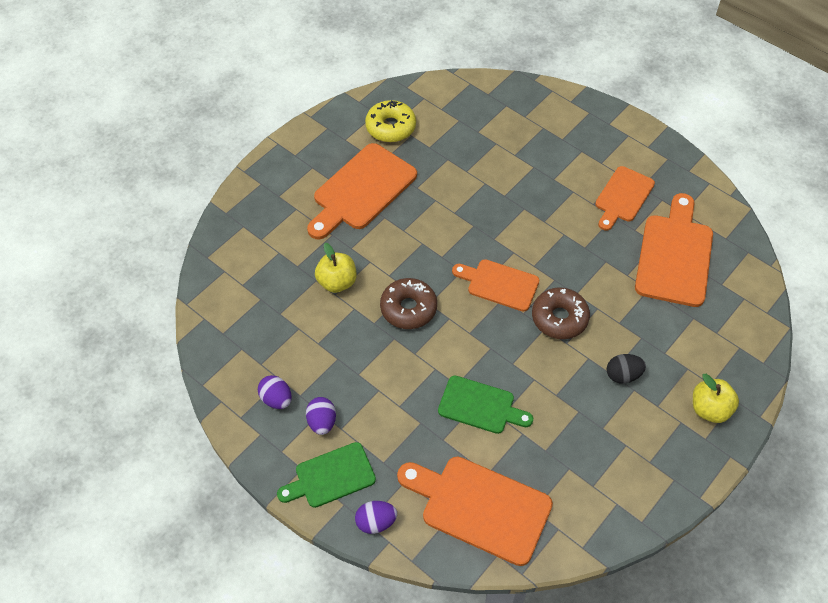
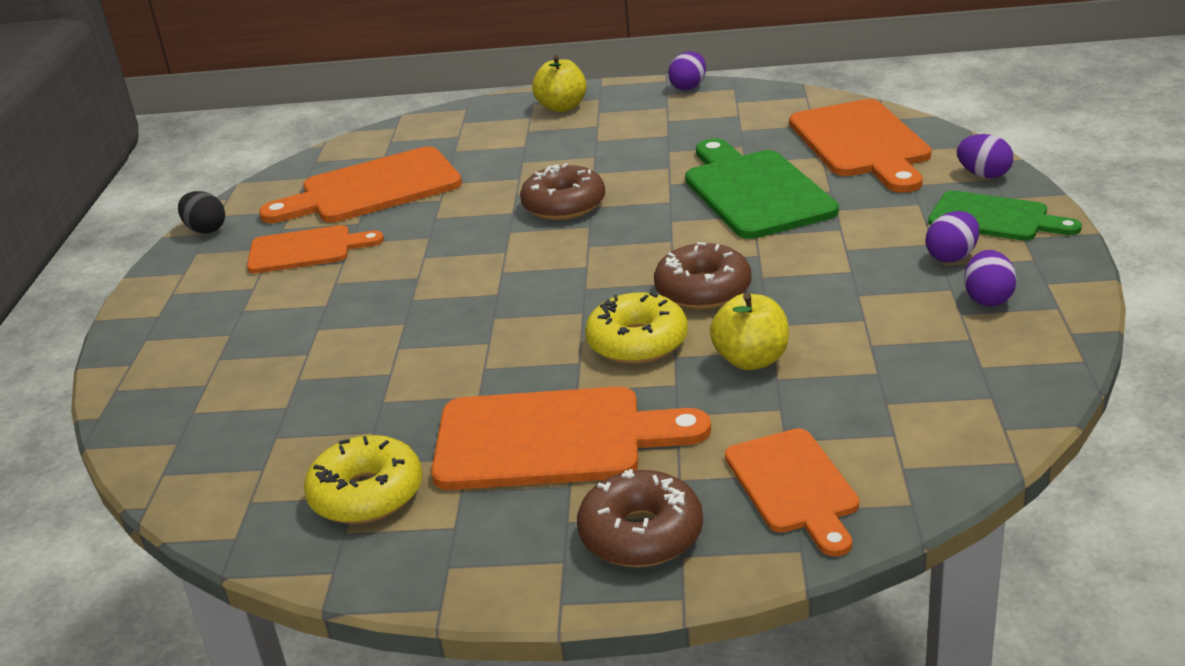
camera: 125 degrees left, 25 degrees down
(282, 180) = (641, 534): none -> brown donut
(394, 257) = (637, 342): none -> yellow donut
(480, 406) = (754, 191): green cutting board -> green cutting board, size x1.58
(499, 284) = (569, 256): orange cutting board -> orange cutting board (794, 486)
(623, 375) = (587, 150): black egg -> black egg (206, 230)
(671, 499) = (688, 87): none -> purple egg

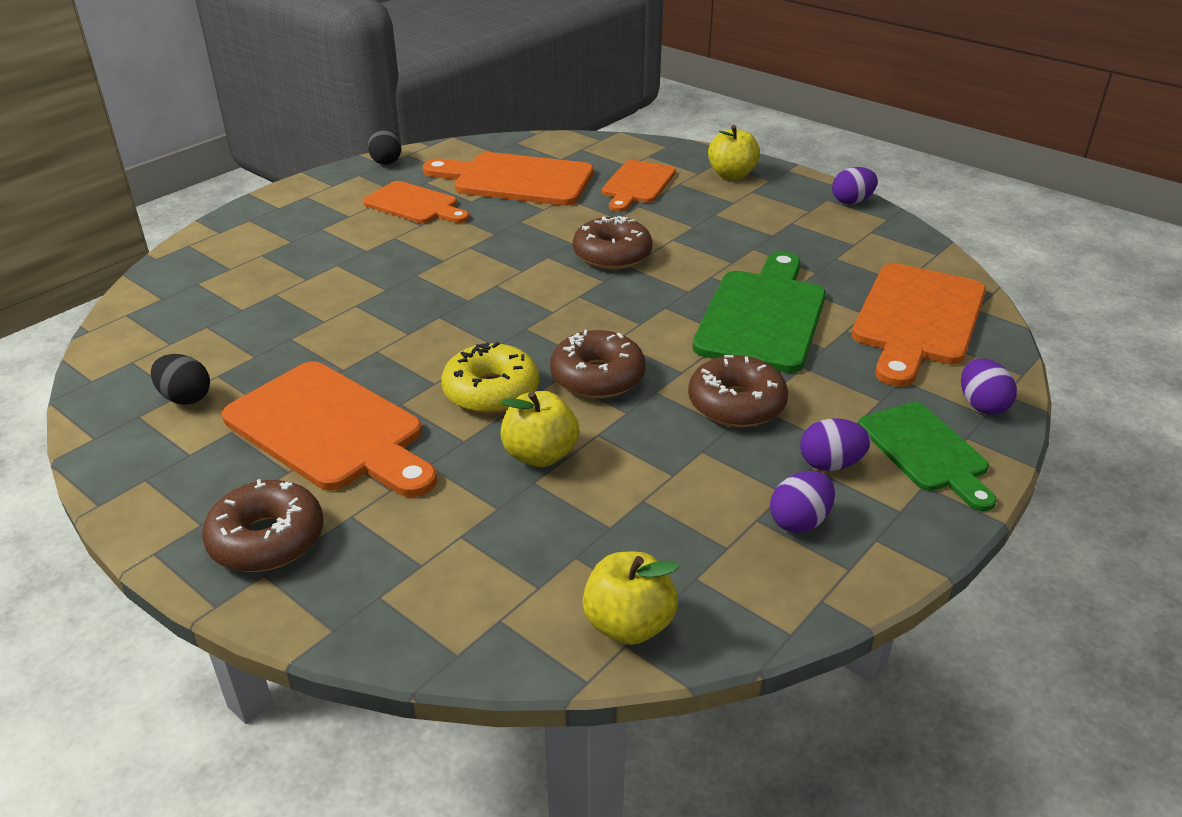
camera: 35 degrees right, 5 degrees up
(367, 494) = (185, 398): yellow donut -> black egg
(794, 486) = (407, 577): orange cutting board -> orange cutting board (637, 185)
(832, 254) = (736, 404): none -> brown donut
(987, 416) = (628, 624): none -> yellow apple

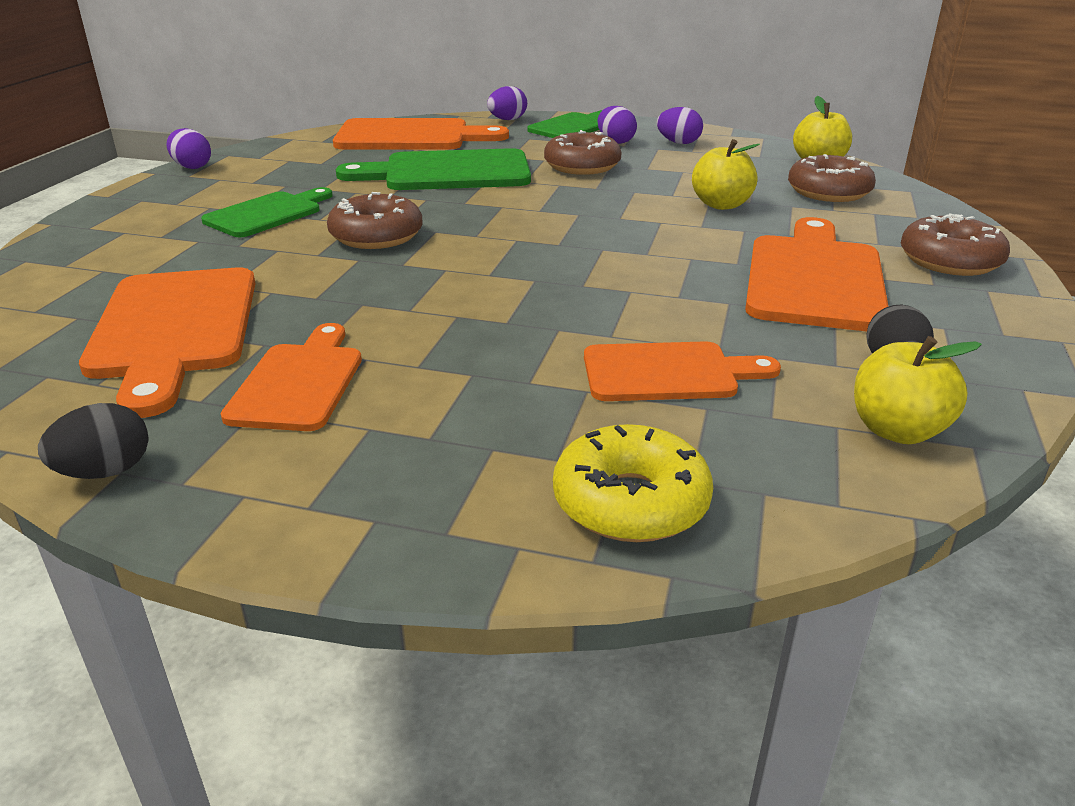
camera: 115 degrees left, 5 degrees down
(491, 391) = (672, 234): yellow donut -> yellow donut (630, 502)
(597, 377) = (602, 206): brown donut -> brown donut (828, 192)
(637, 185) = (173, 255): orange cutting board -> orange cutting board (668, 373)
(699, 221) = (267, 214): none -> green cutting board
(731, 175) = (130, 216): yellow apple -> yellow apple (897, 430)

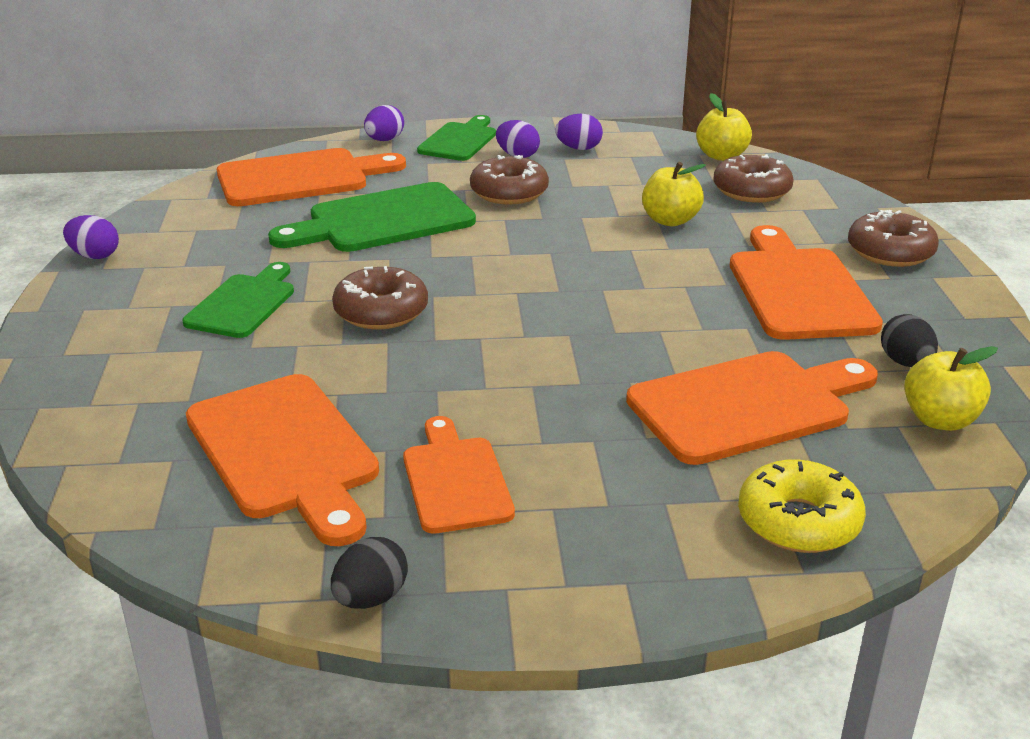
camera: 20 degrees left, 0 degrees up
(668, 373) = (747, 405): orange cutting board -> orange cutting board, size x1.58

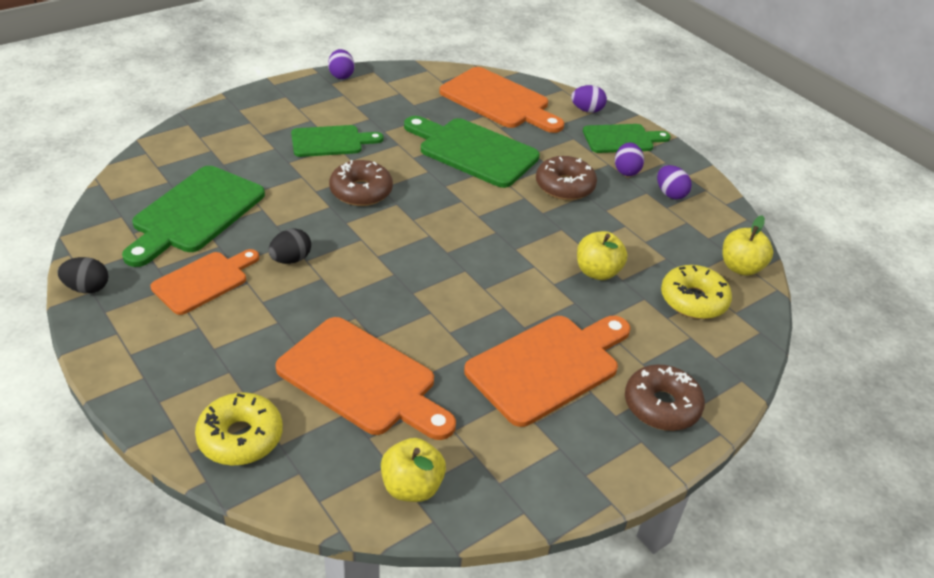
camera: 55 degrees right, 10 degrees up
(285, 452) = (195, 213): orange cutting board -> green cutting board
(751, 191) = (693, 300): brown donut -> yellow donut
(905, 363) = (482, 451): black egg -> black egg (291, 259)

